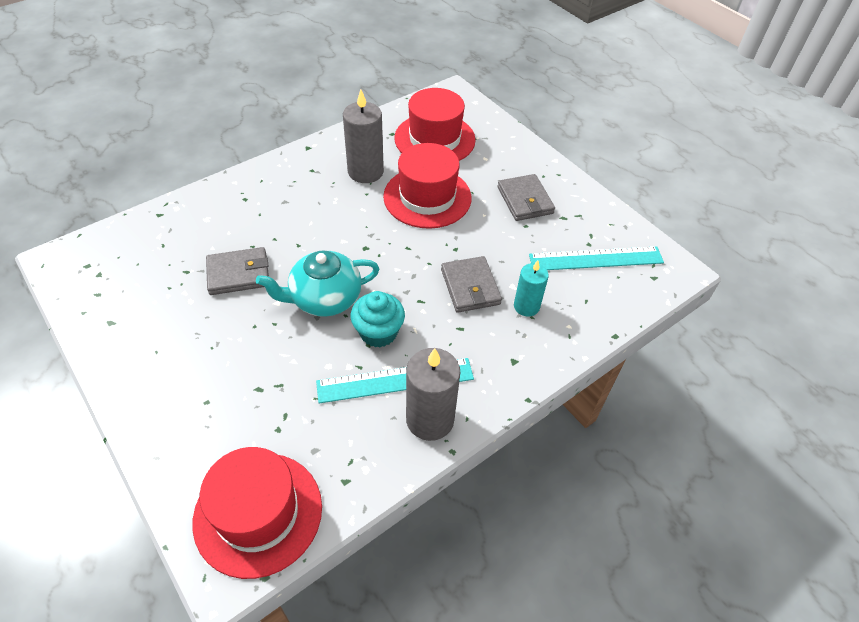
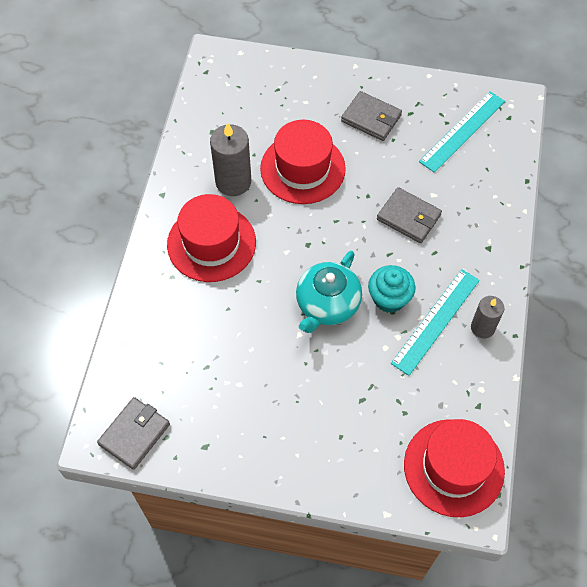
camera: 40 degrees left, 10 degrees up
(238, 274) = (246, 337): grey wallet -> grey wallet (134, 434)
(430, 419) = (482, 327): grey candle -> grey candle, size x0.62
(434, 139) = (250, 112): red hat -> red hat (211, 243)
(526, 306) = (457, 203): turquoise candle -> none

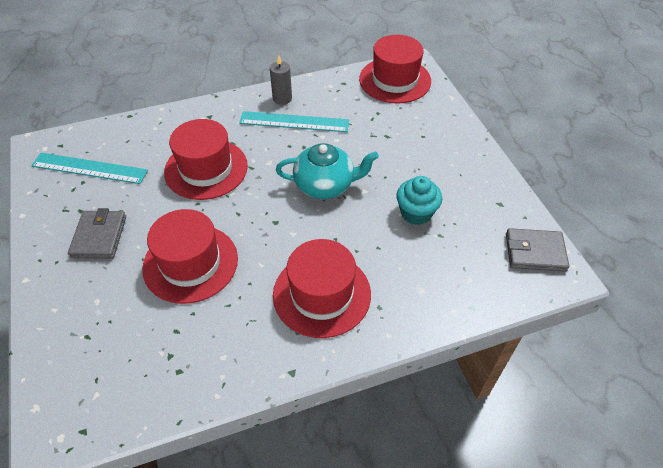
camera: 120 degrees left, 10 degrees down
(233, 181) = (238, 313): grey candle -> none
(389, 298) = (293, 152): turquoise cupcake -> turquoise cupcake (416, 213)
(408, 217) = (206, 169): grey wallet -> red hat

